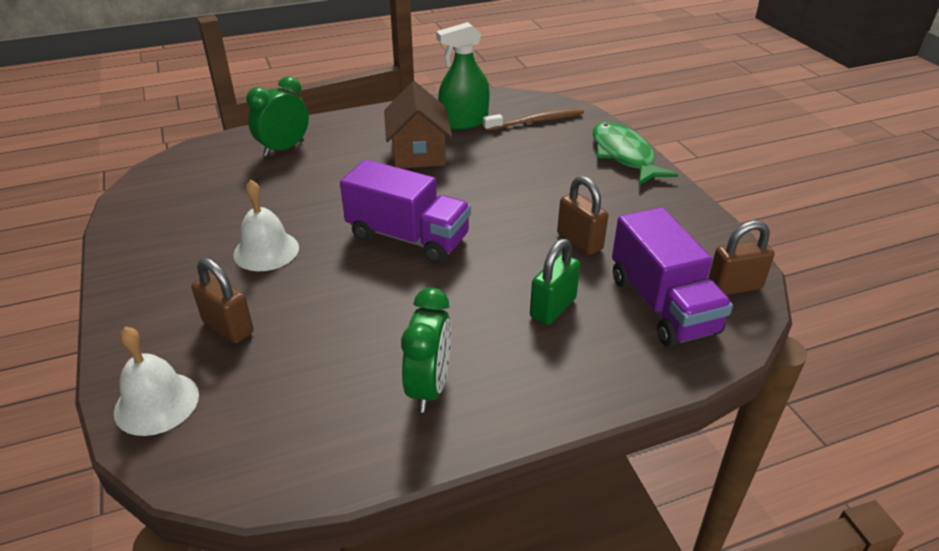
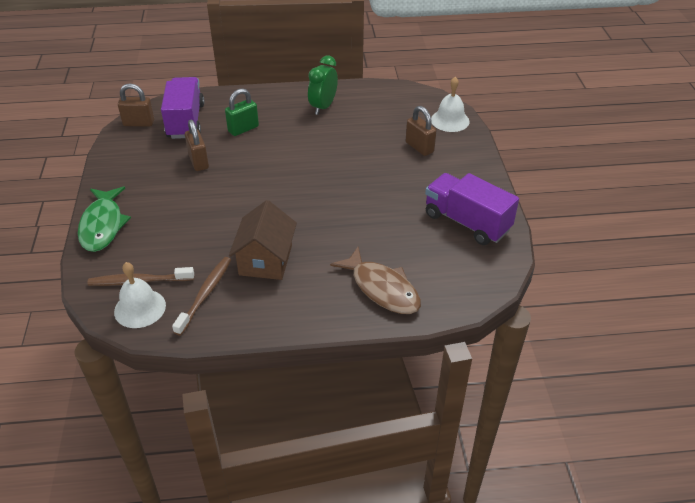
camera: 165 degrees left, 5 degrees up
(266, 251) = (398, 189): white bell -> white bell (140, 308)
(284, 148) = (382, 289): green clock -> brown fish
(408, 237) = (304, 183): purple truck -> purple truck (467, 222)
(464, 122) = (205, 294): green spray bottle -> brown toothbrush

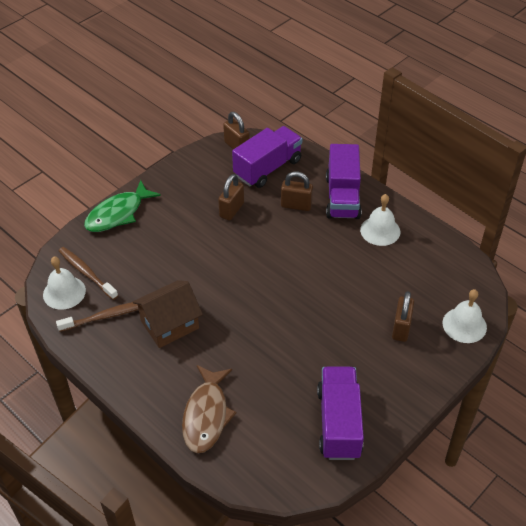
camera: 50 degrees right, 5 degrees up
(243, 129) = (296, 205): green padlock -> brown padlock
(268, 105) = (342, 197): none -> purple truck
(323, 107) = (380, 230): green clock -> white bell

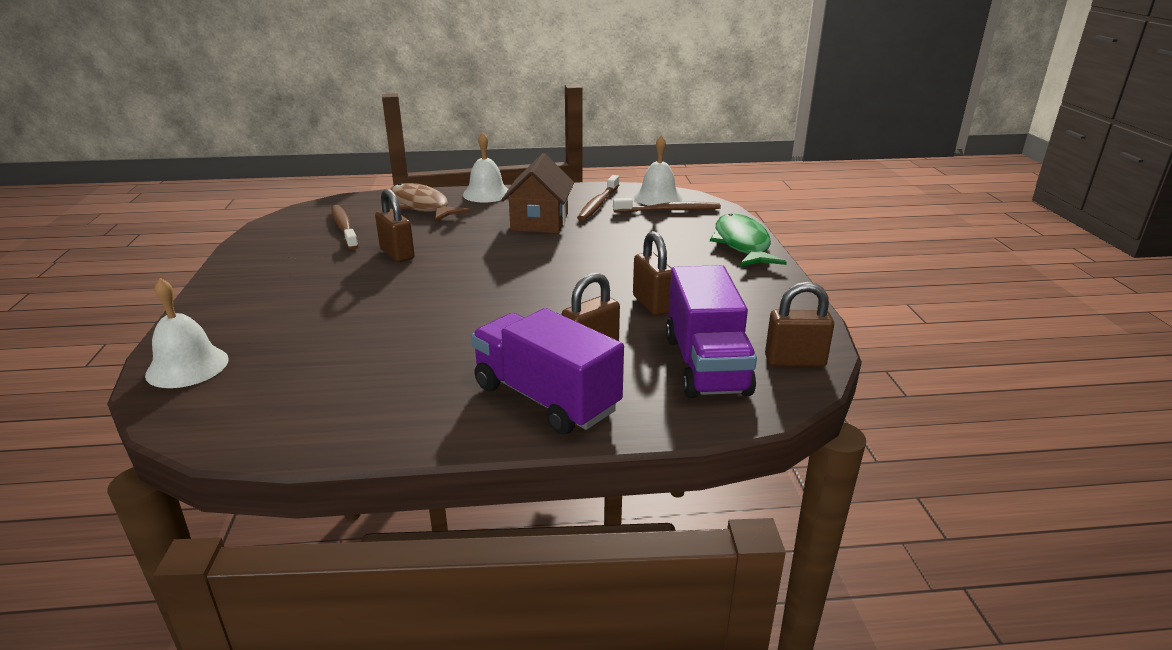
camera: 130 degrees right, 20 degrees down
(285, 424) = (344, 228): none -> brown toothbrush
(339, 423) = (290, 246): purple truck -> none
(380, 230) = (429, 393): white bell -> white bell (486, 194)
(401, 328) = (284, 323): brown padlock -> brown padlock (397, 254)

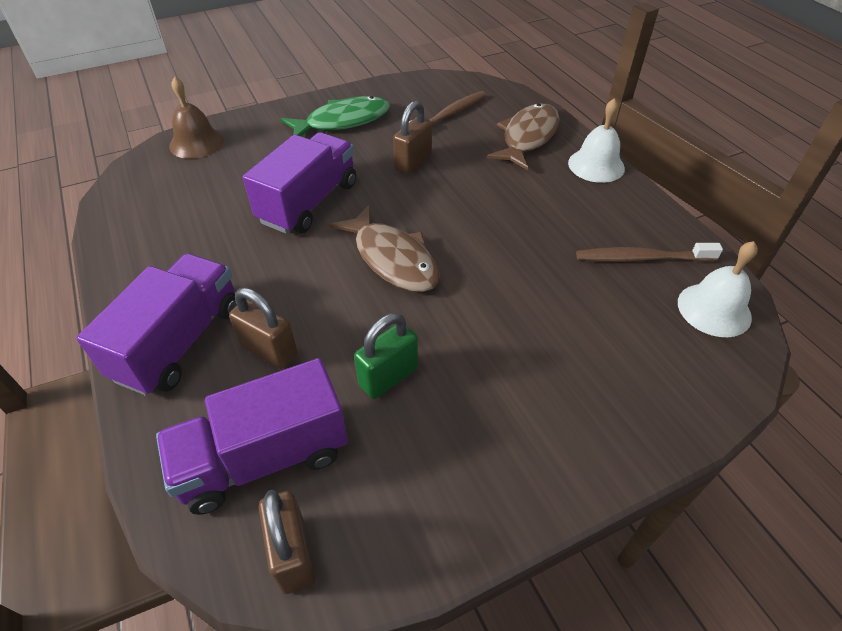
camera: 70 degrees right, 20 degrees up
(187, 366) = (196, 143): white bell -> brown bell
(399, 309) = (309, 202): none -> purple truck
(521, 283) = (392, 259): none -> brown fish
(539, 222) = (550, 226): brown house -> none
(652, 304) = (388, 377): brown padlock -> green padlock
(669, 210) = (677, 331): brown toothbrush -> none
(742, 244) = (617, 440): green fish -> green fish (343, 121)

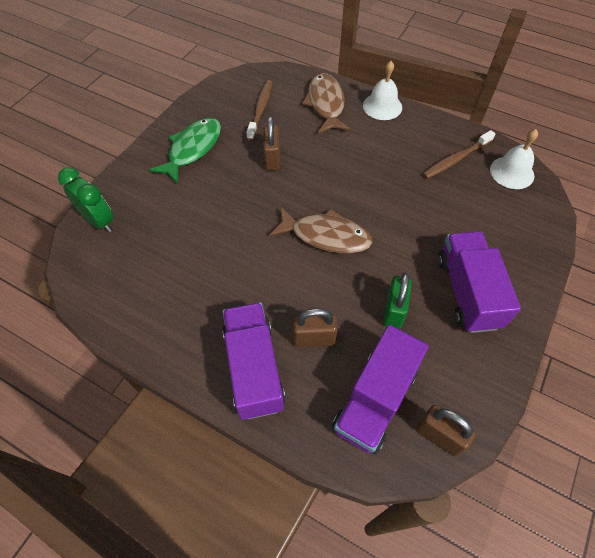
camera: 35 degrees left, 10 degrees up
(196, 143) = (99, 221): brown bell -> green clock
(309, 202) = (234, 225): purple truck -> purple truck (467, 292)

